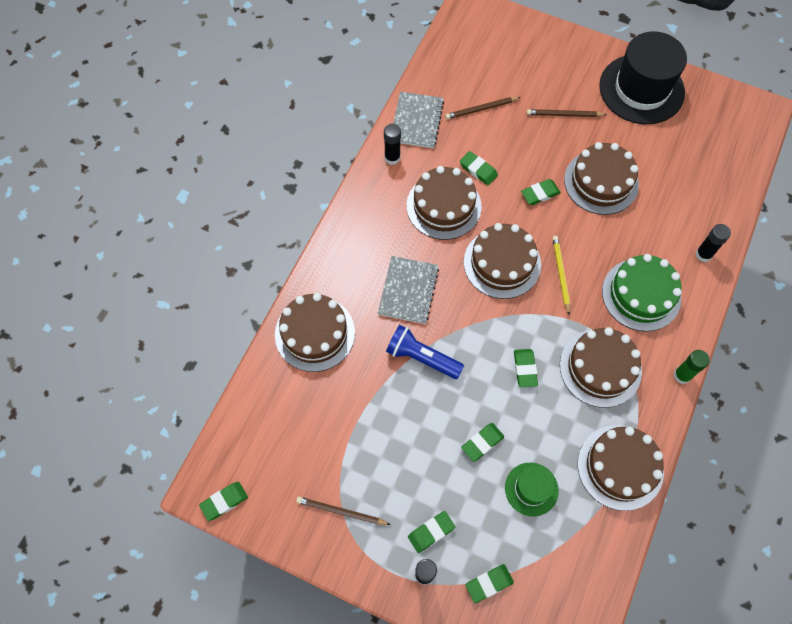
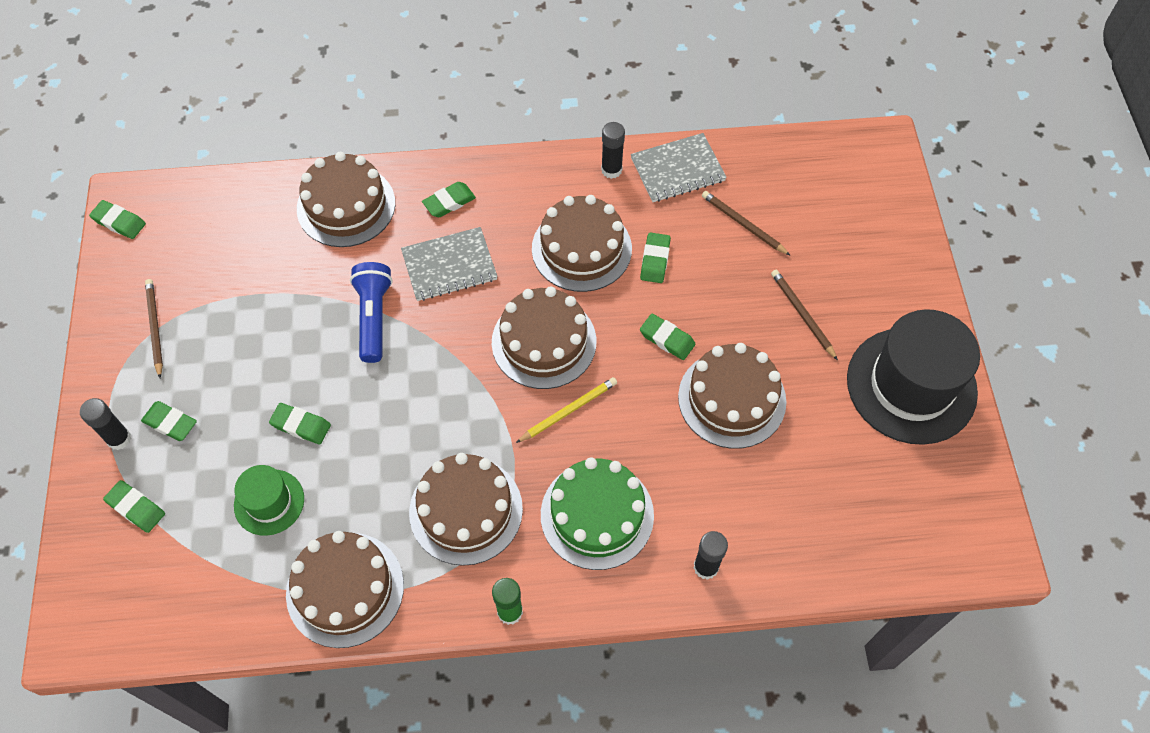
camera: 60 degrees right, 5 degrees down
(525, 369) = (418, 428): green eraser -> green eraser (449, 202)

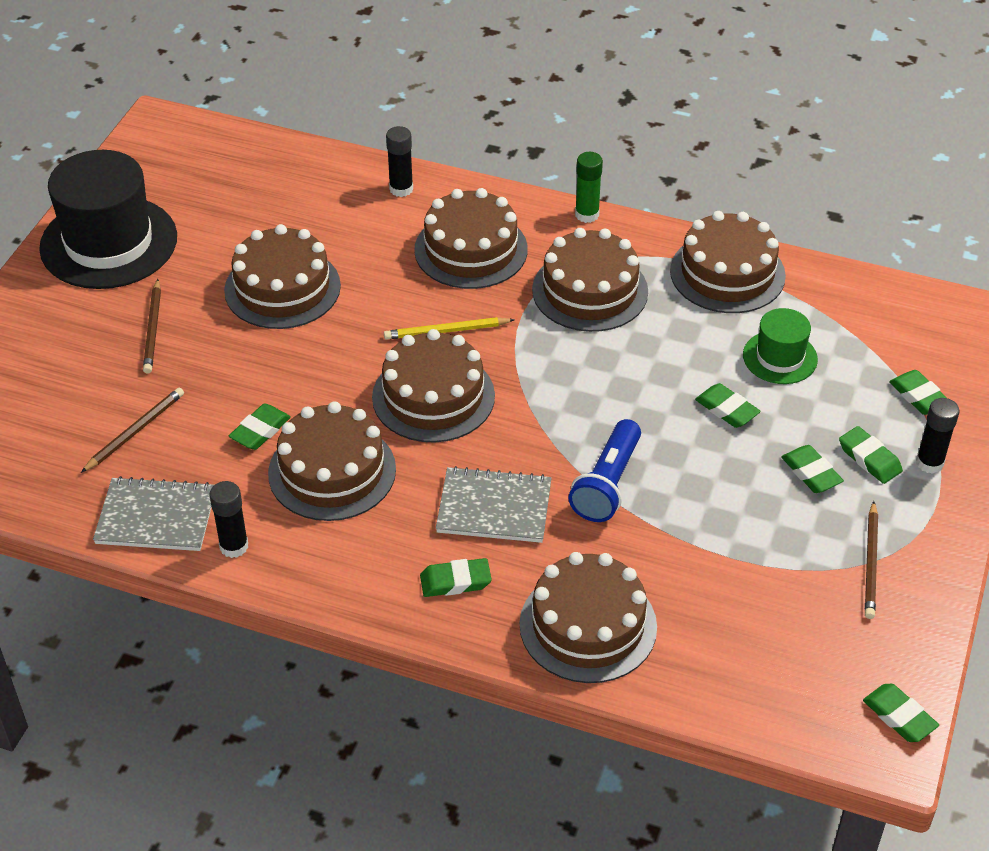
camera: 155 degrees left, 15 degrees down
(597, 515) = (471, 250): green cake -> brown cake
(667, 339) = (305, 355): green eraser -> green eraser (811, 473)
(743, 224) = (135, 431): brown pencil -> brown pencil turned 120 degrees counterclockwise

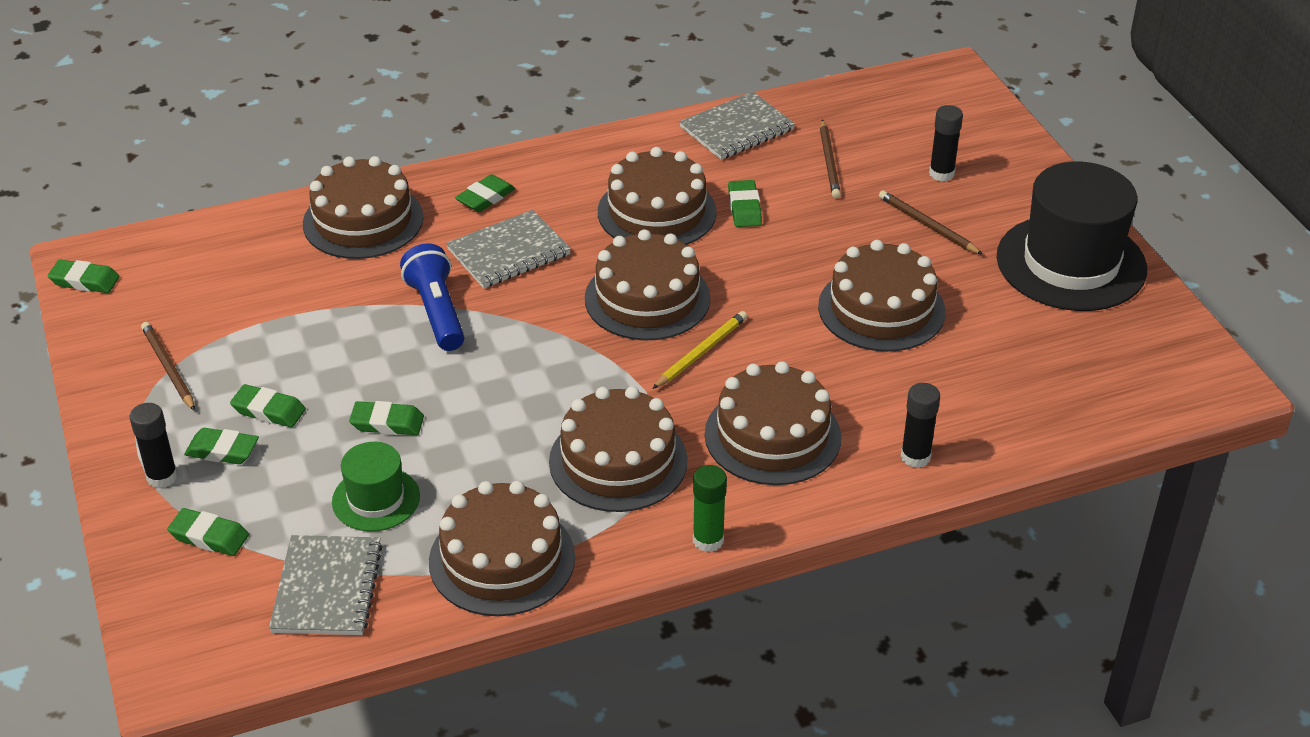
camera: 140 degrees right, 5 degrees down
(234, 546) = (662, 141): black glue stick -> black glue stick (941, 173)
(857, 317) = (327, 588): none -> grey notebook

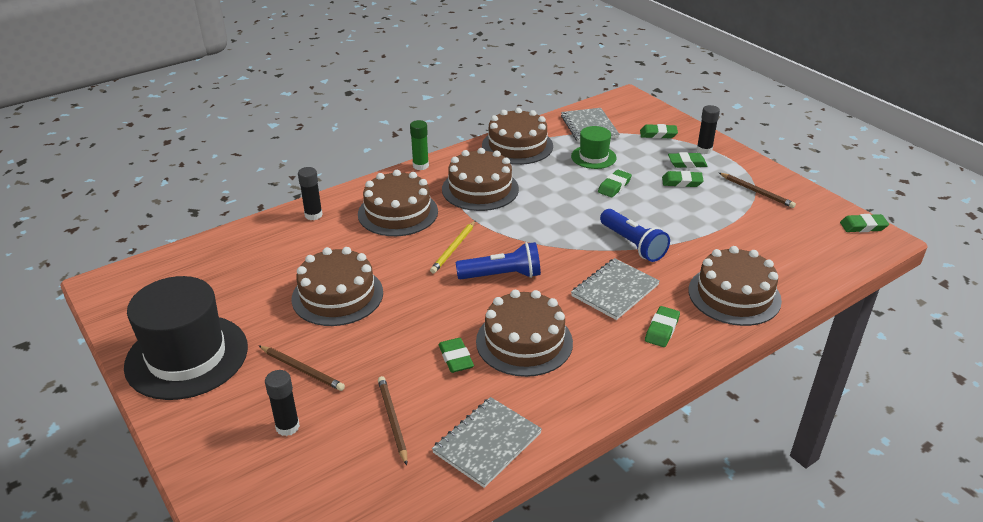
camera: 165 degrees right, 5 degrees down
(387, 423) = (614, 186): green eraser -> green eraser turned 45 degrees counterclockwise
(647, 298) = (502, 275): brown cake -> blue flashlight

